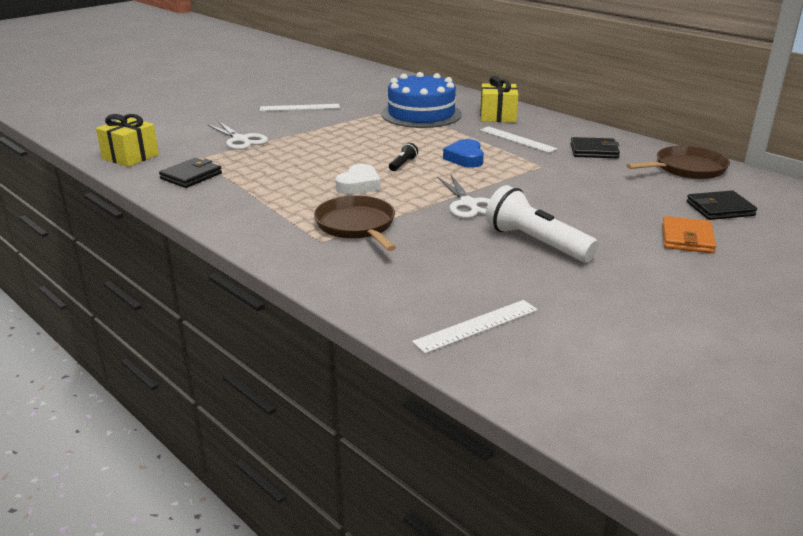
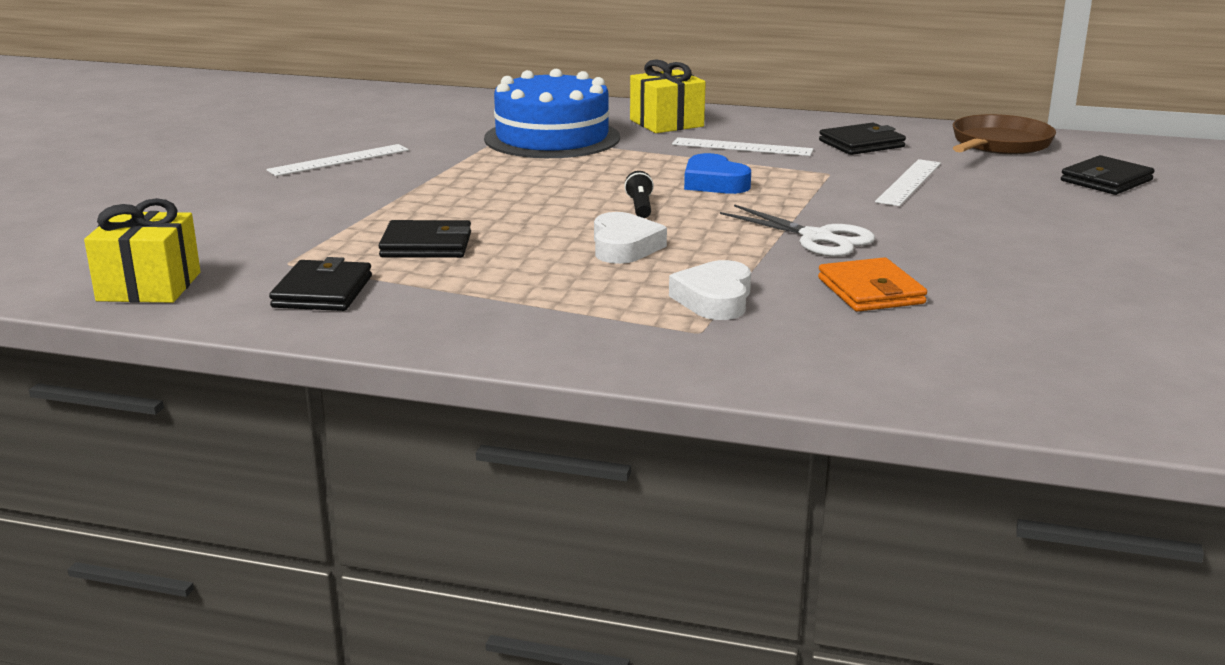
camera: 30 degrees left, 5 degrees down
(241, 140) = (318, 223): white scissors -> none
(269, 162) = (426, 245): none -> black wallet
(356, 225) = (714, 299): brown pan -> white heart
(476, 326) = (1077, 377): white ruler -> white ruler (909, 182)
(535, 243) = (977, 264): white flashlight -> none
(687, 238) = (1128, 220): orange wallet -> orange wallet (870, 291)

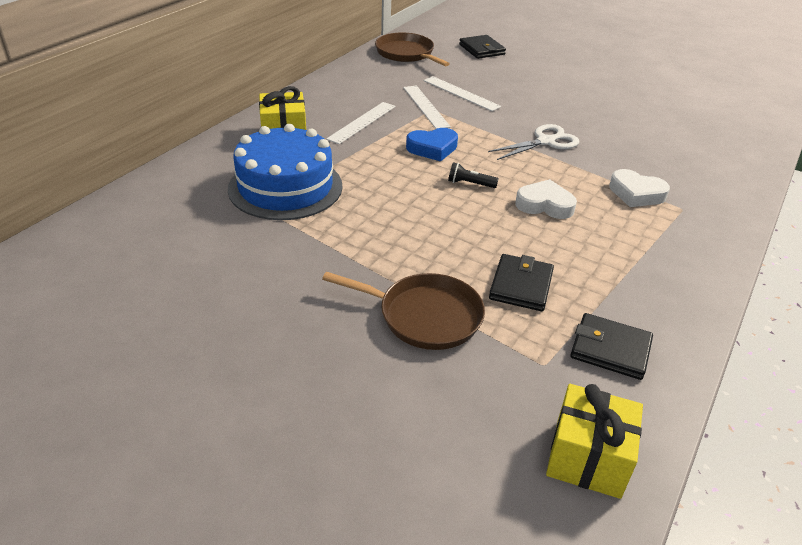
camera: 75 degrees left, 15 degrees up
(339, 160) = (271, 307): white ruler -> white ruler (425, 106)
(349, 211) = (425, 316): none -> brown pan
(861, 144) = (381, 86): black wallet -> none
(870, 291) = (628, 148): orange wallet -> none

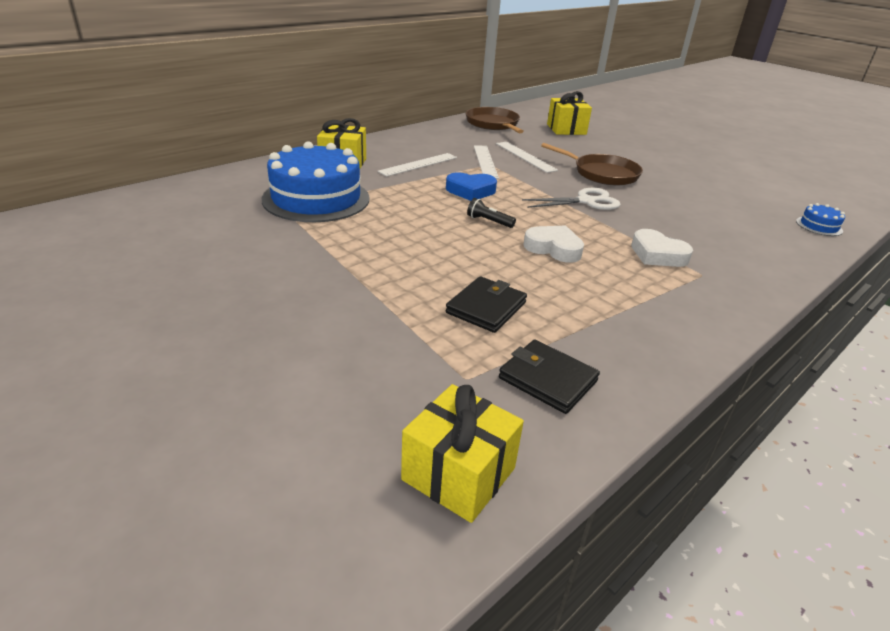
camera: 15 degrees right, 5 degrees down
(425, 316) = (372, 314): brown pan -> brown pan (602, 174)
(481, 49) = (566, 129): black wallet -> yellow gift
(753, 134) = (819, 226): none -> blue cake

